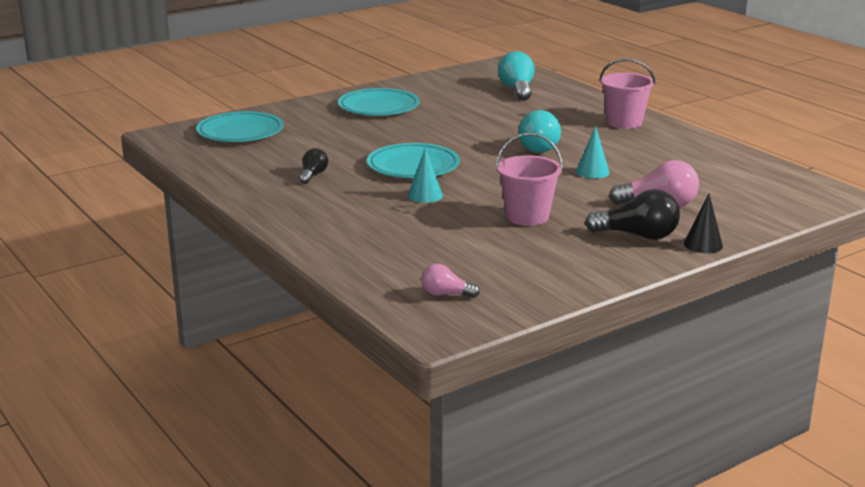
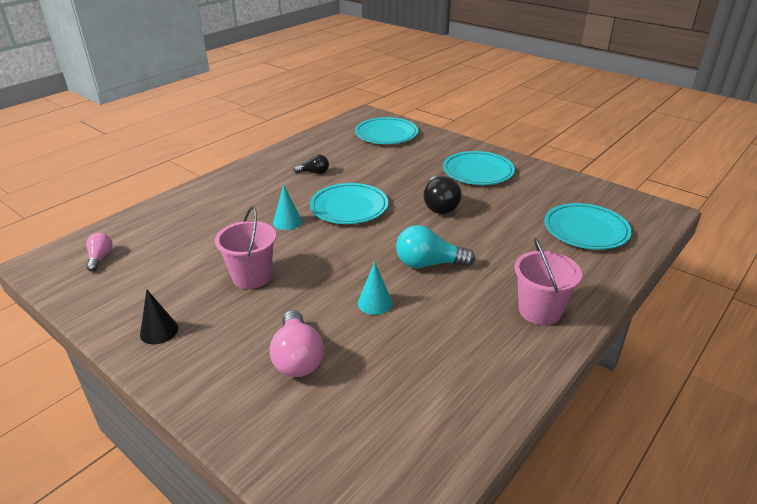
camera: 75 degrees right, 10 degrees up
(517, 90) = (586, 230): turquoise light bulb -> turquoise plate
(638, 235) = (215, 348): black light bulb -> black light bulb (440, 206)
(703, 244) = (194, 399): black cone -> black cone (159, 331)

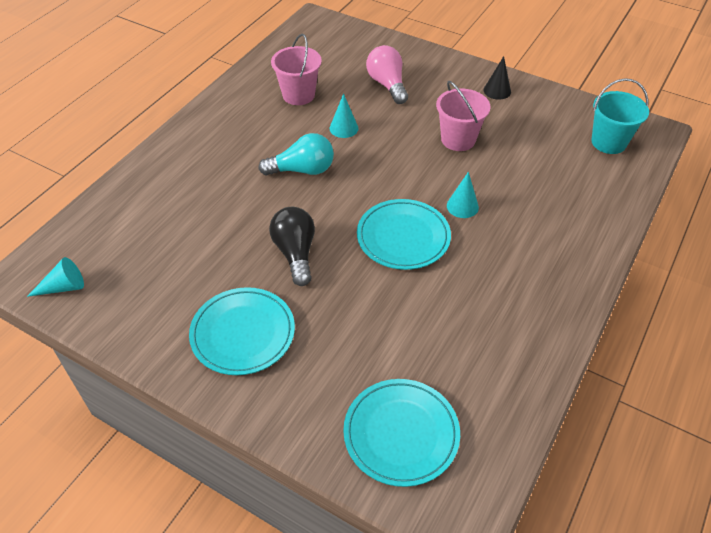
camera: 170 degrees right, 15 degrees up
(100, 258) = (608, 142): pink light bulb -> turquoise bucket
(314, 172) = (475, 300): black light bulb -> none
(539, 311) = (208, 136): pink bucket -> pink bucket (298, 95)
(586, 230) = (131, 233): turquoise plate -> none
(622, 202) = (63, 287): none -> turquoise cone

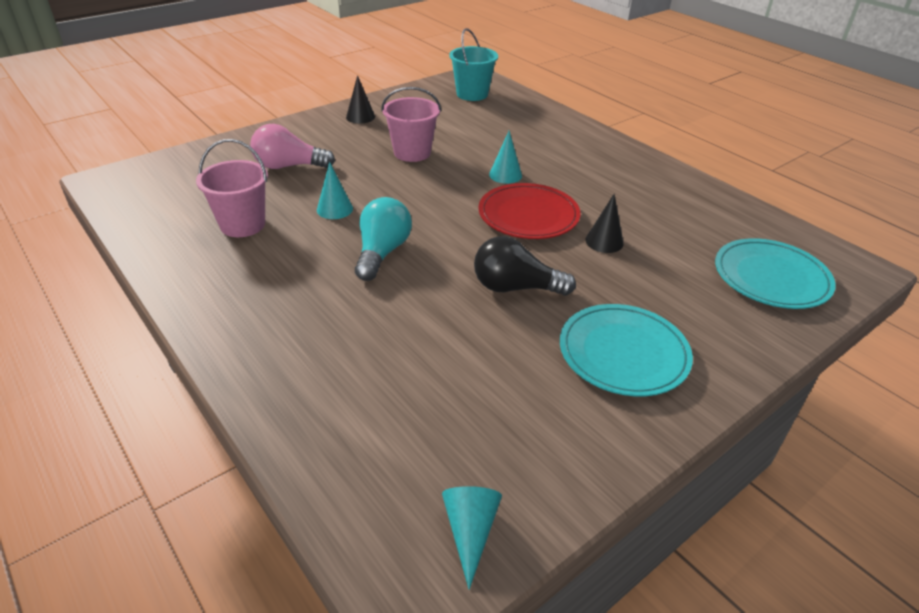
camera: 70 degrees left, 10 degrees down
(392, 296) = (604, 241): none -> black cone
(403, 237) = (528, 215): turquoise plate -> red plate

